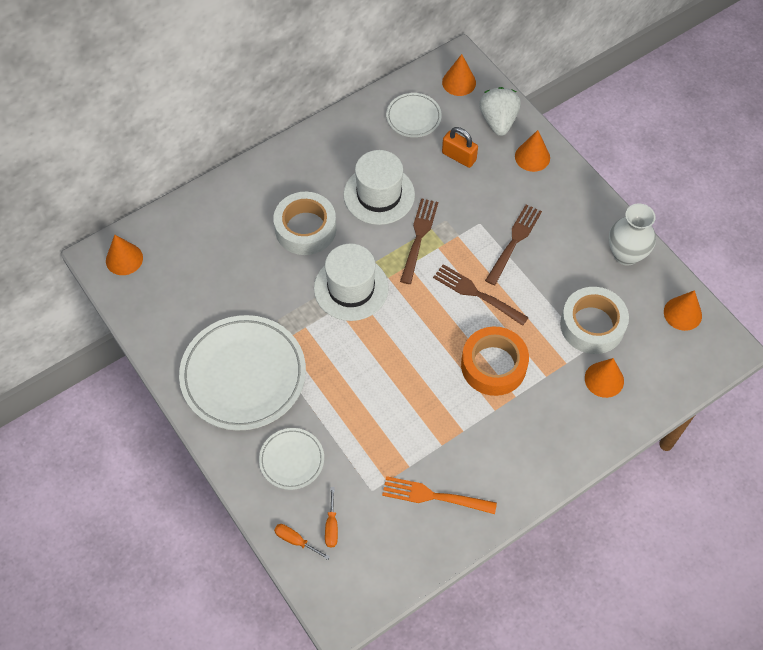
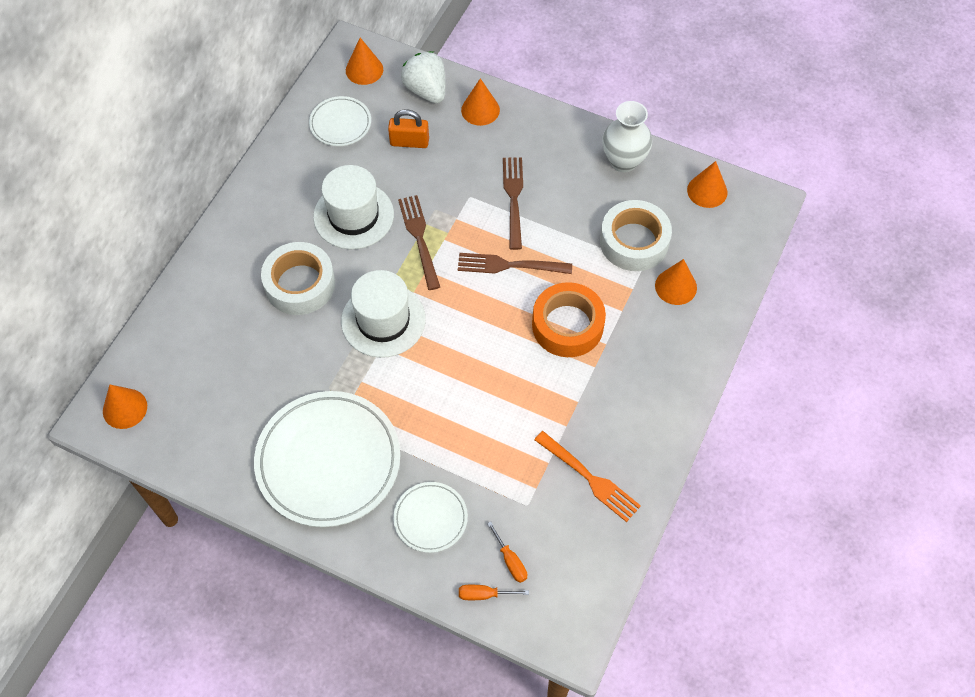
camera: 30 degrees left, 0 degrees up
(434, 496) = (589, 478): orange fork -> orange fork turned 120 degrees counterclockwise

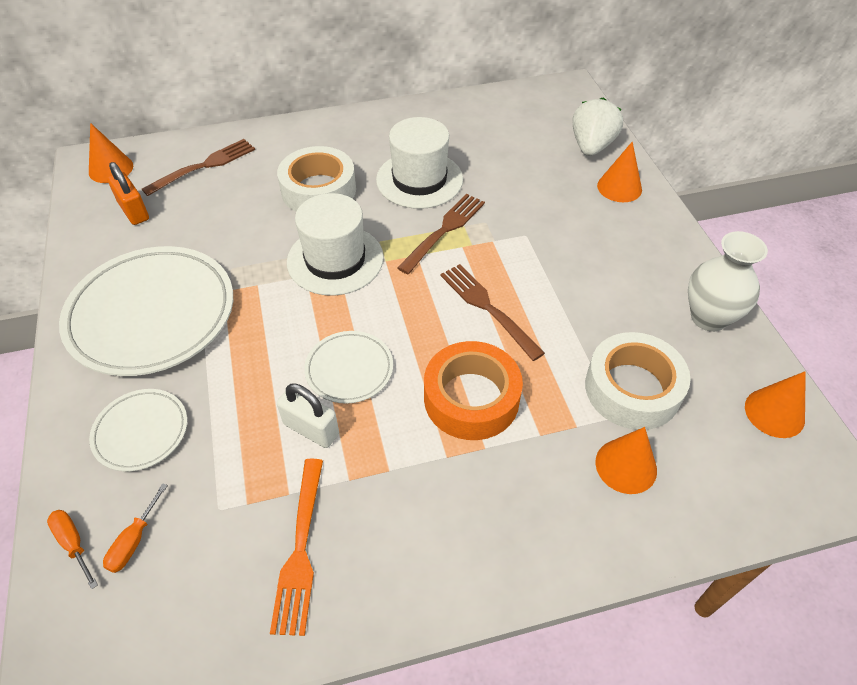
camera: 50 degrees right, 10 degrees down
(340, 124) = (495, 122): white plate -> white plate (349, 369)
(364, 70) = (561, 105): orange cone -> none
(409, 142) = (530, 167): orange padlock -> orange padlock (134, 211)
(513, 198) = (561, 265): brown fork -> brown fork (204, 166)
(513, 423) = (311, 429): none -> white padlock

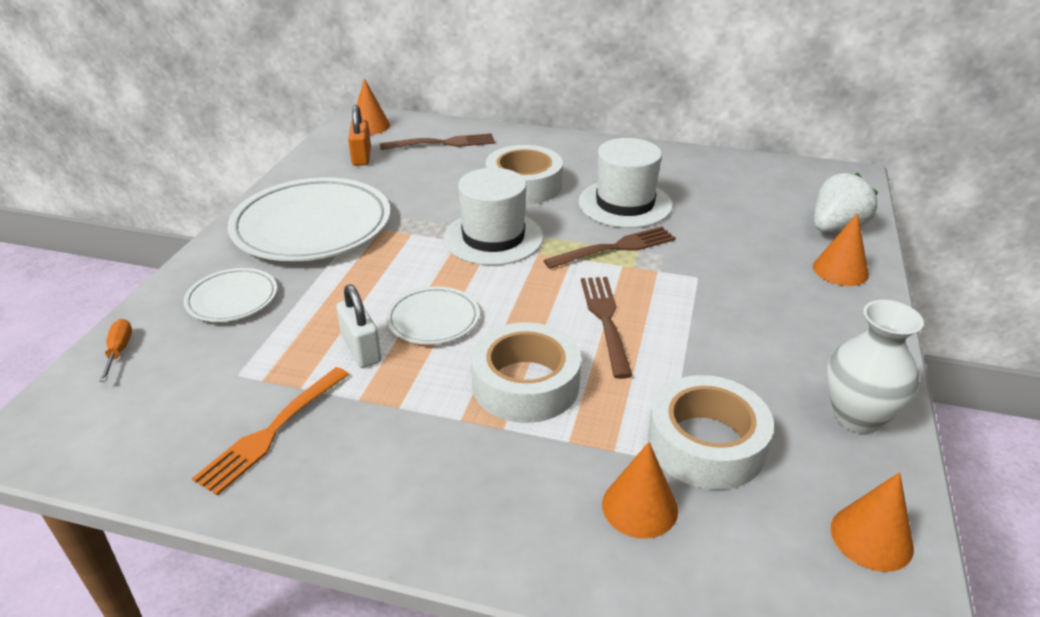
camera: 30 degrees right, 15 degrees down
(134, 541) = (159, 368): orange screwdriver -> none
(471, 398) = (525, 384): orange tape -> white tape

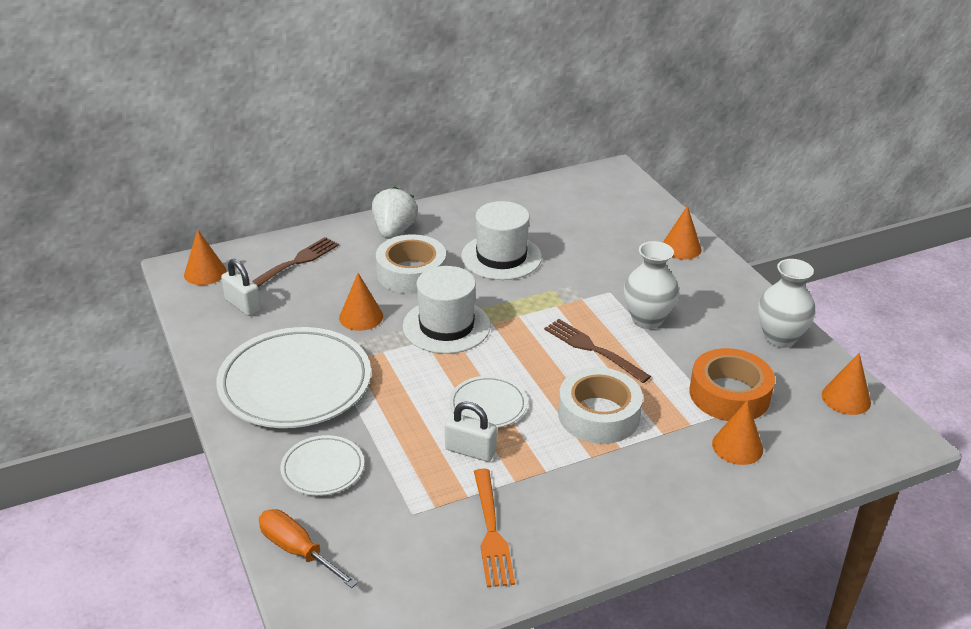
camera: 40 degrees left, 0 degrees up
(119, 351) = (297, 550): orange screwdriver -> orange screwdriver, size x1.60
(361, 157) = (243, 305): orange padlock -> white padlock
(434, 200) = (361, 317): none -> orange cone
(615, 248) = (536, 295): brown fork -> none
(705, 320) = (647, 319): none -> white vase
(706, 444) = (729, 394): white tape -> orange tape
(836, 228) = (648, 217): white strawberry -> white strawberry (394, 231)

